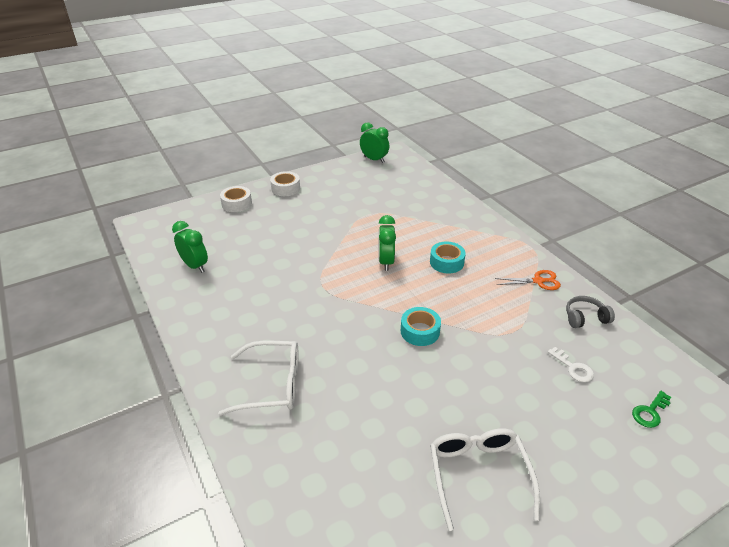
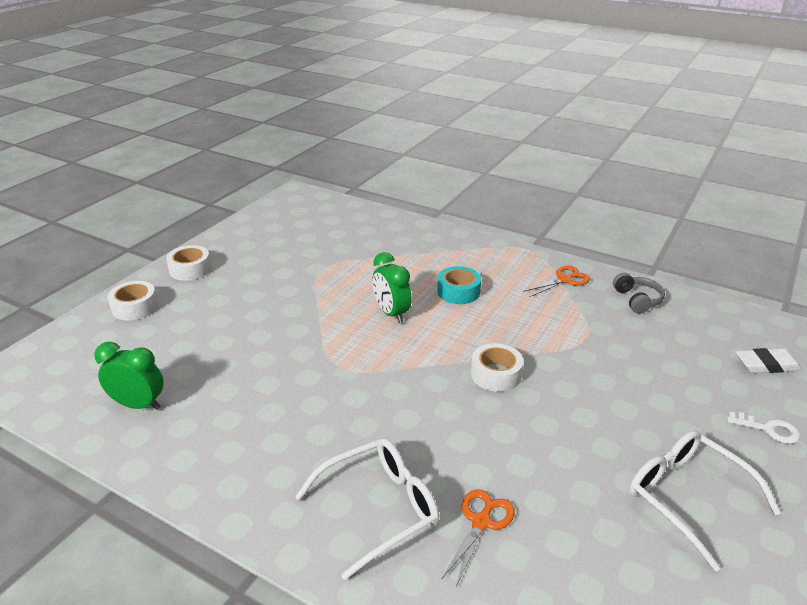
camera: 30 degrees left, 5 degrees down
(324, 422) = (481, 522): none -> orange scissors
(374, 159) = (278, 207): green clock -> none
(420, 331) = (496, 374): turquoise tape -> white tape
(573, 368) = (670, 351): white key -> white key (768, 429)
(585, 318) = (637, 300): grey headphones -> grey headphones turned 120 degrees clockwise
(650, 412) = (766, 364): green key -> white eraser

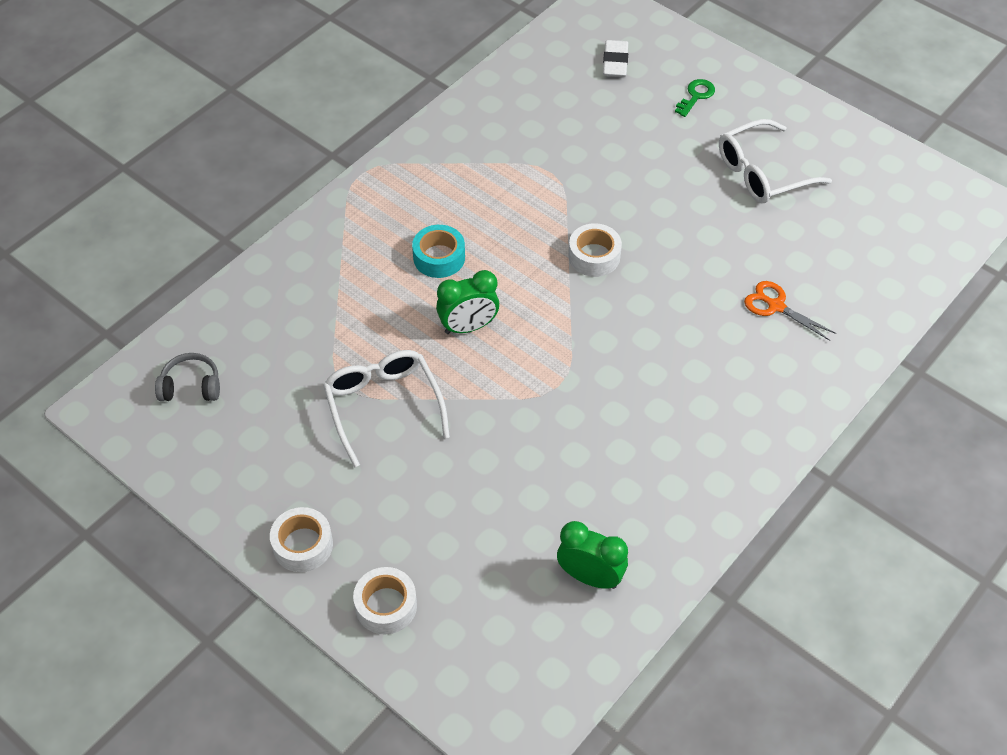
camera: 80 degrees left, 20 degrees up
(139, 405) = (590, 577): green clock -> green clock turned 90 degrees clockwise
(380, 508) = (756, 372): white glasses -> white glasses (383, 405)
(564, 280) = (440, 158): orange scissors -> none
(637, 300) = (493, 112): grey headphones -> grey headphones (191, 386)
(768, 429) = (696, 96): white key -> green key

